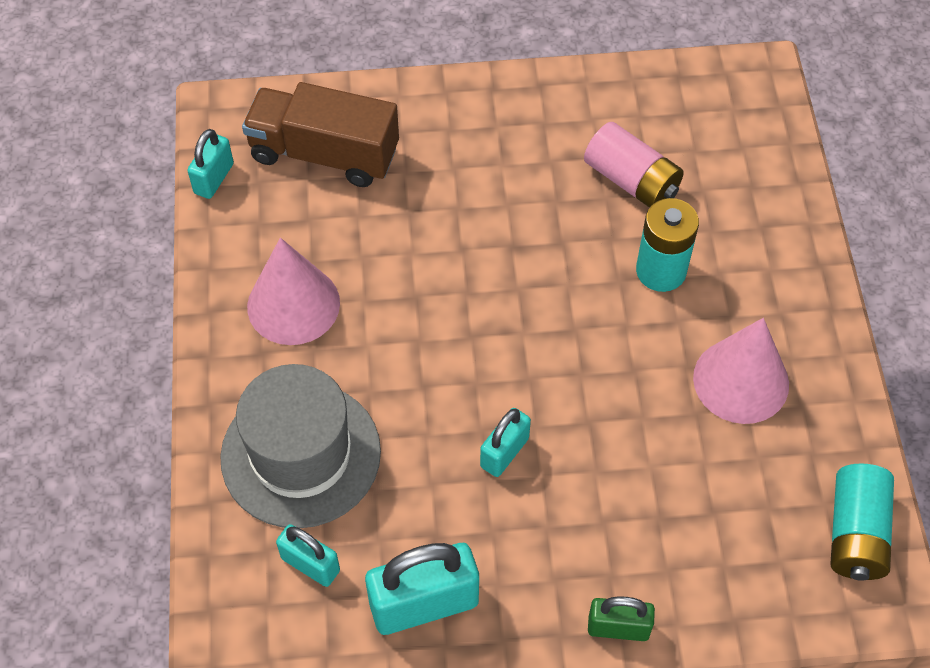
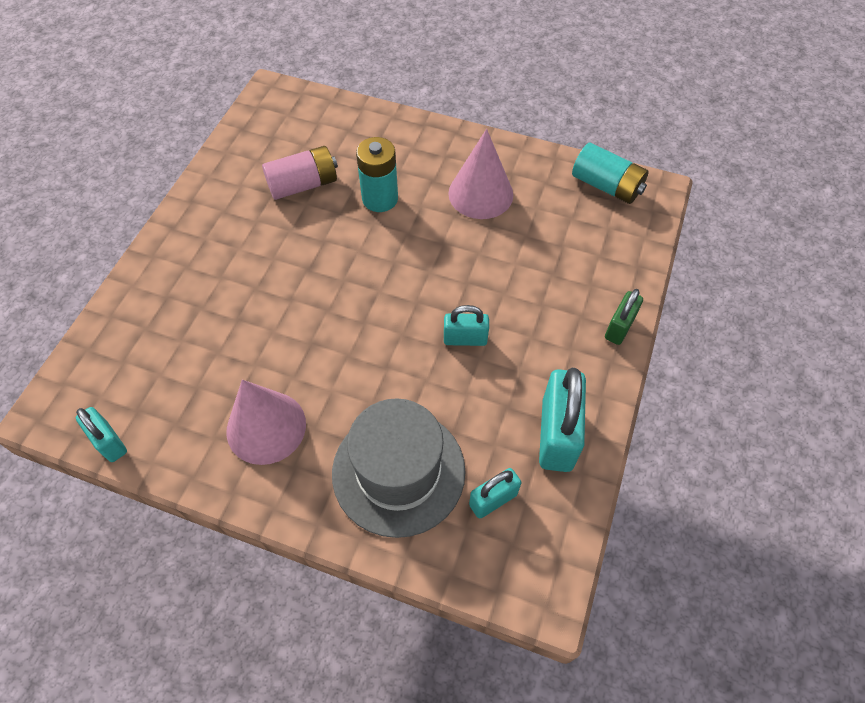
camera: 65 degrees left, 0 degrees up
(324, 154) = (146, 354): brown truck -> none
(504, 452) = (465, 339): turquoise padlock -> turquoise padlock turned 60 degrees counterclockwise

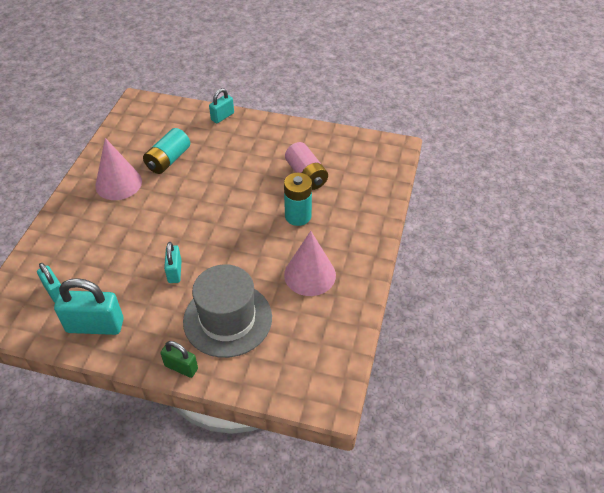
camera: 85 degrees right, 10 degrees down
(109, 442) = (117, 126): turquoise padlock -> turquoise padlock (222, 116)
(398, 471) = (81, 244): grey hat -> grey hat (227, 319)
(606, 186) = (329, 363): turquoise battery -> turquoise battery (168, 160)

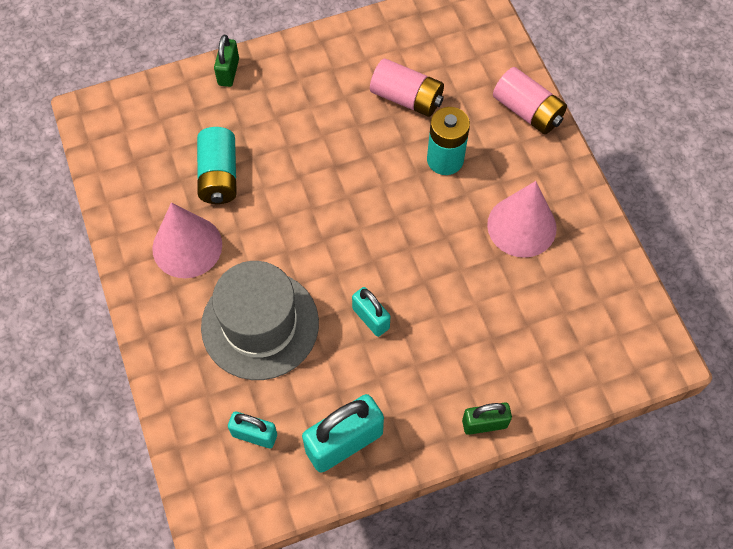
camera: 35 degrees left, 15 degrees up
(222, 116) = (228, 72): turquoise padlock -> green padlock
(227, 319) = (482, 336): grey hat -> grey hat (260, 324)
(372, 217) = (527, 111): none -> pink battery

